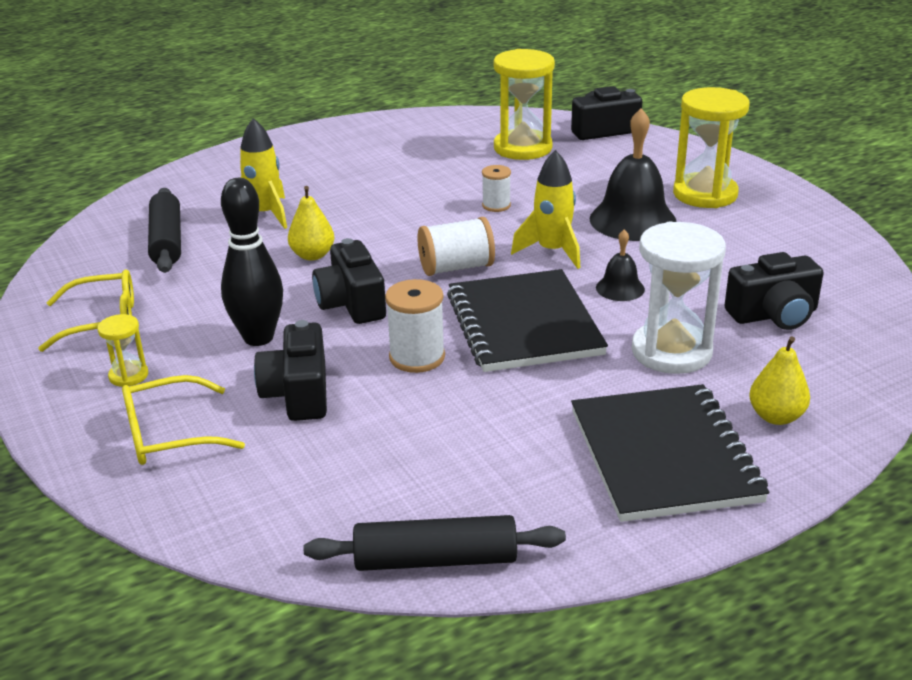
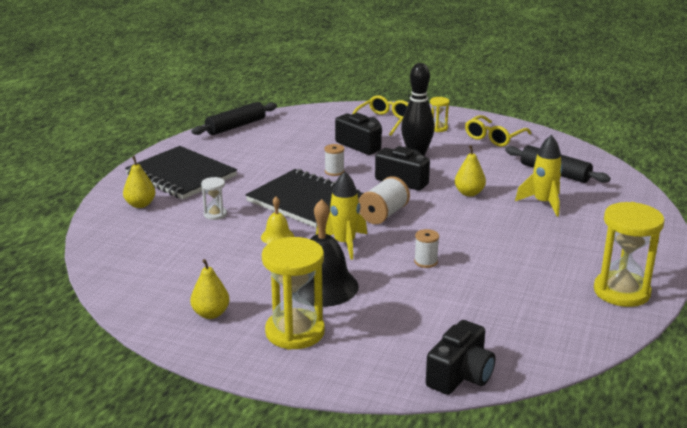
camera: 140 degrees right, 5 degrees down
(417, 357) = (334, 171): white spool -> white spool, size x0.64
(522, 148) = (491, 322): yellow hourglass -> yellow hourglass (621, 292)
(620, 288) = (277, 236): black bell -> yellow bell
(671, 352) = (215, 214): white hourglass -> white hourglass, size x0.48
(774, 315) = (173, 253): black camera -> none
(776, 234) = (211, 314): none -> yellow pear

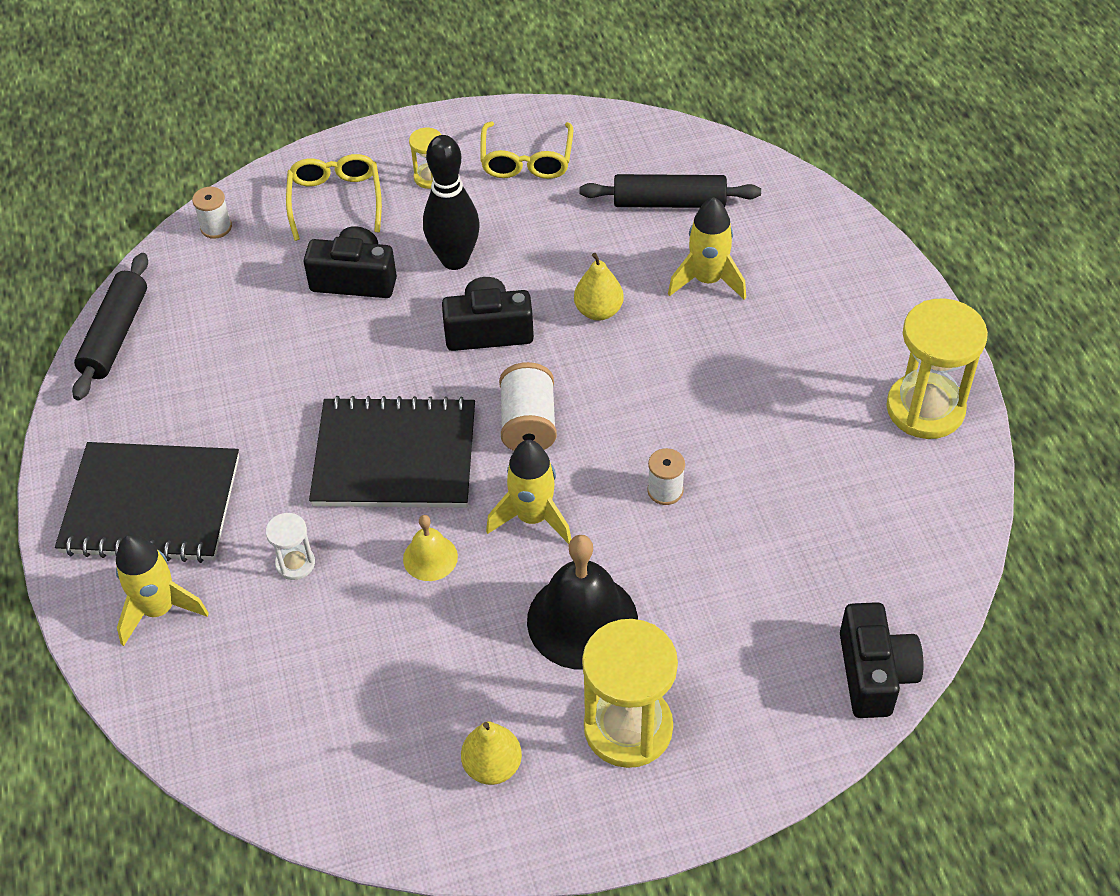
camera: 35 degrees left, 25 degrees up
(140, 204) = (159, 609): yellow pear -> yellow rocket
(334, 171) = (374, 365): white spool -> white spool (216, 227)

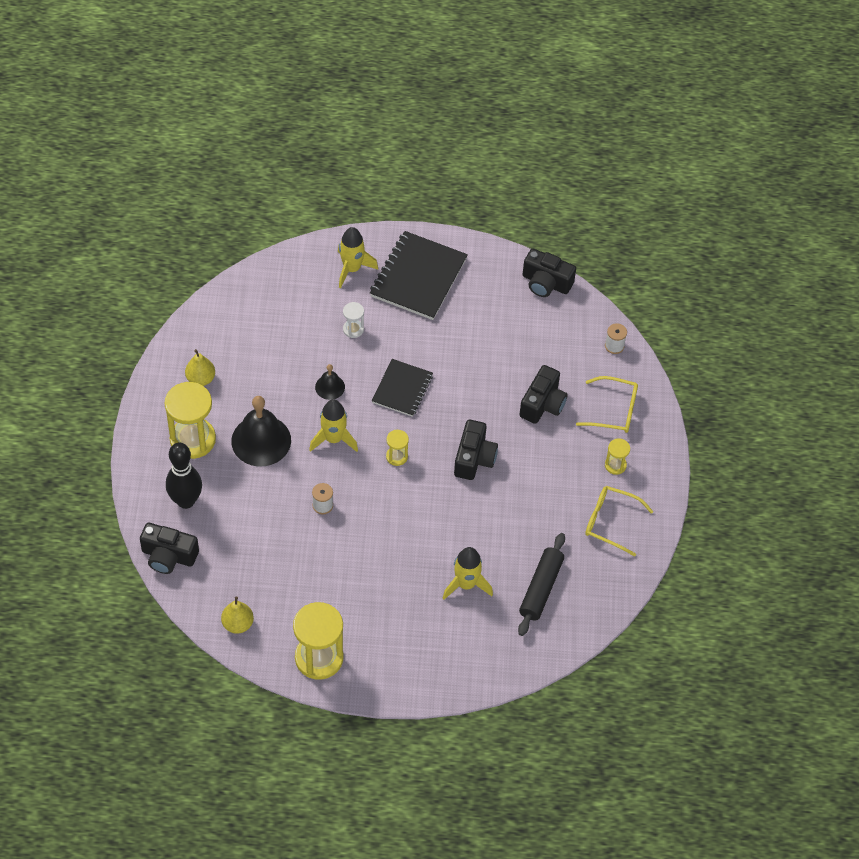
camera: 105 degrees right, 5 degrees up
(115, 335) = (546, 283): black rolling pin -> black camera
(395, 457) = (402, 389): black notebook -> black notebook, size x0.62
(430, 557) = (330, 387): yellow bell -> black bell
(454, 260) = (538, 458): black bowling pin -> black bowling pin (186, 501)
(528, 424) = (397, 456): white spool -> yellow hourglass
(598, 311) = (466, 518): yellow pear -> yellow pear (238, 624)

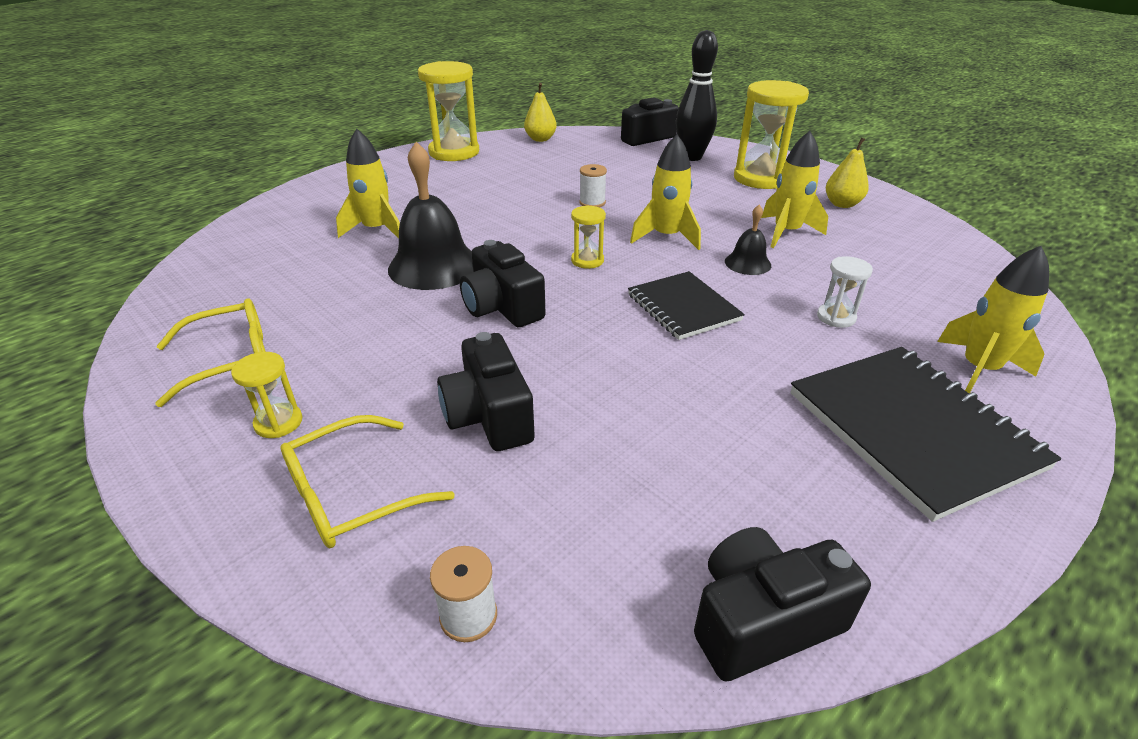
camera: 135 degrees right, 20 degrees down
(261, 440) = (717, 204): black bell -> black bell (434, 266)
(273, 387) = (786, 233): none -> yellow rocket
(541, 588) = (282, 265): black rolling pin -> none

